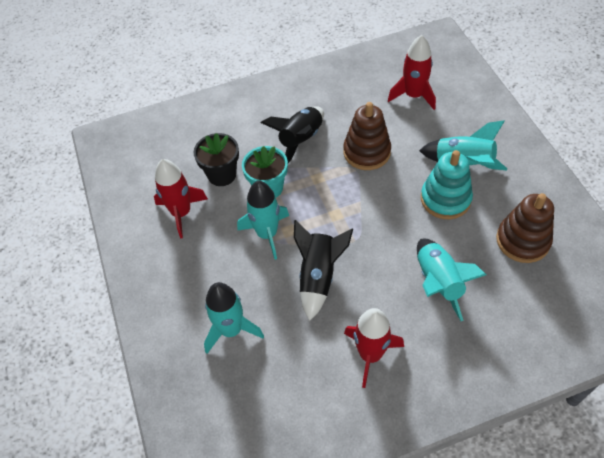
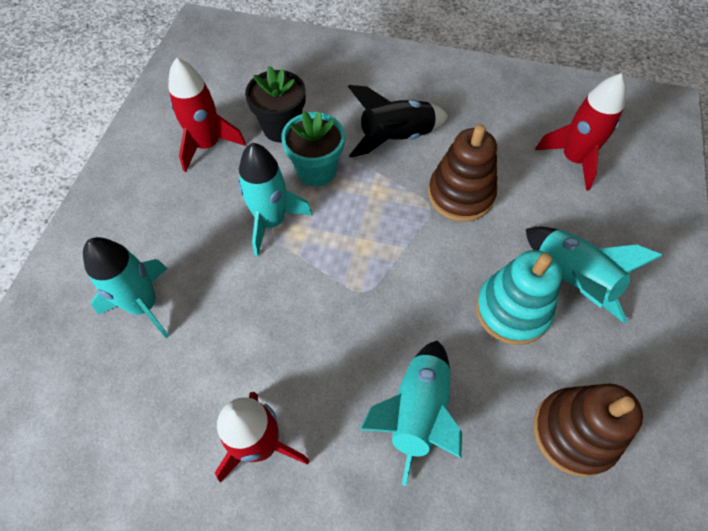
camera: 30 degrees right, 5 degrees up
(318, 276) = (284, 307): black rocket -> none

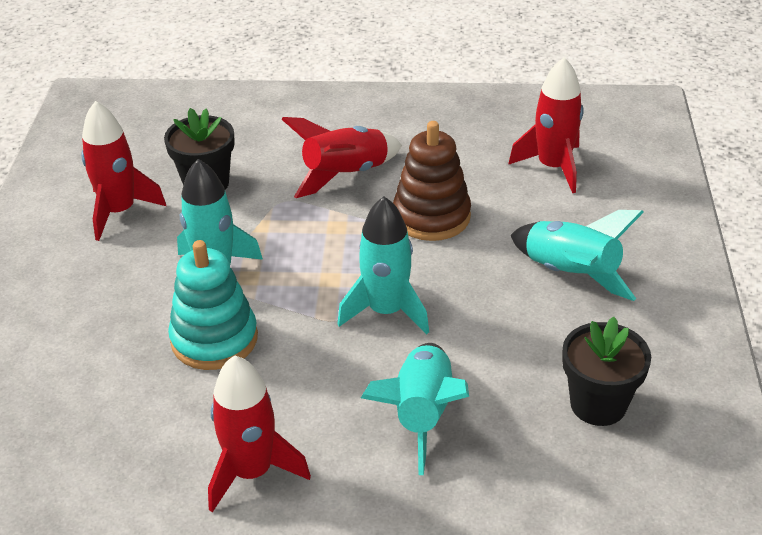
camera: 10 degrees left, 20 degrees down
(144, 305) = (80, 371): turquoise rocket -> turquoise rocket (386, 311)
(316, 171) = (258, 218): turquoise flower pot -> none
(396, 138) = (345, 175): black rocket -> red rocket
(512, 310) = (510, 311): turquoise stacking toy -> turquoise stacking toy (214, 339)
(574, 432) = (598, 404): brown stacking toy -> black flower pot

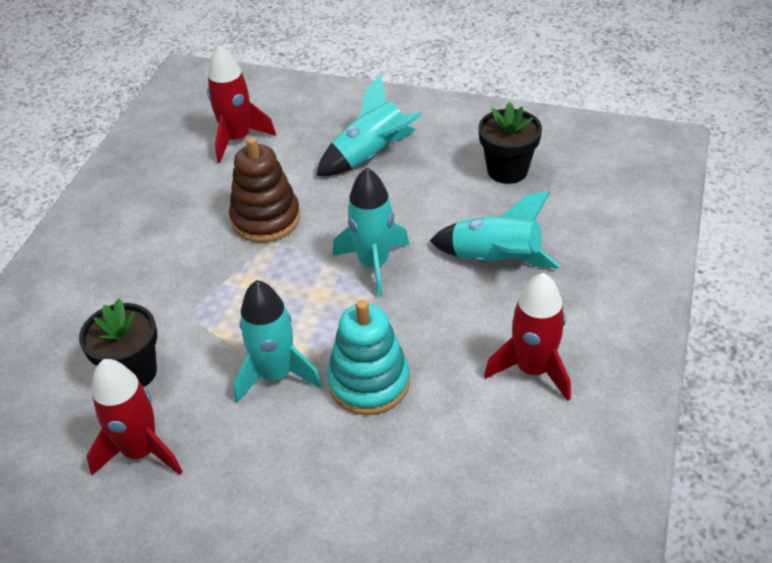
camera: 75 degrees left, 5 degrees up
(345, 175) = (177, 265): red rocket -> none

